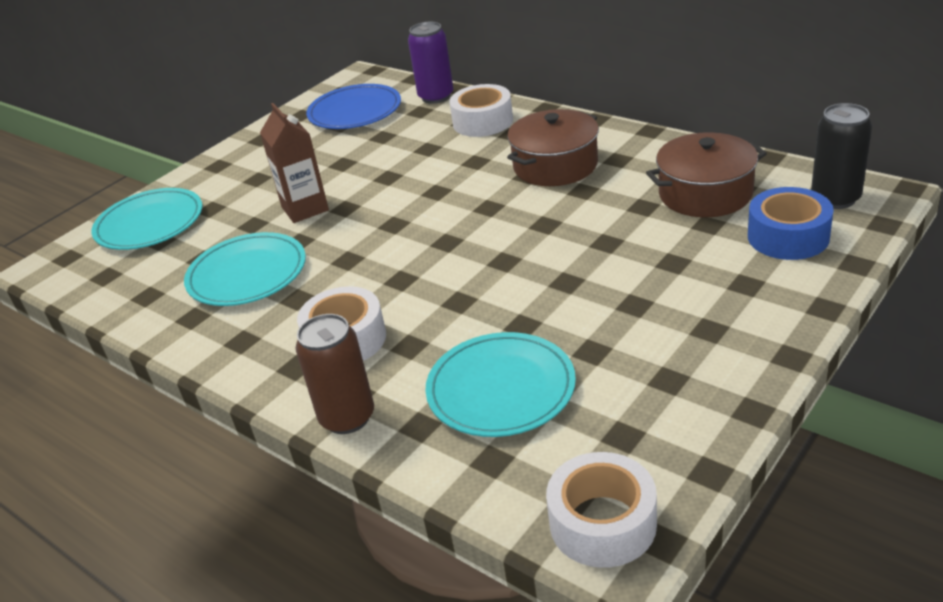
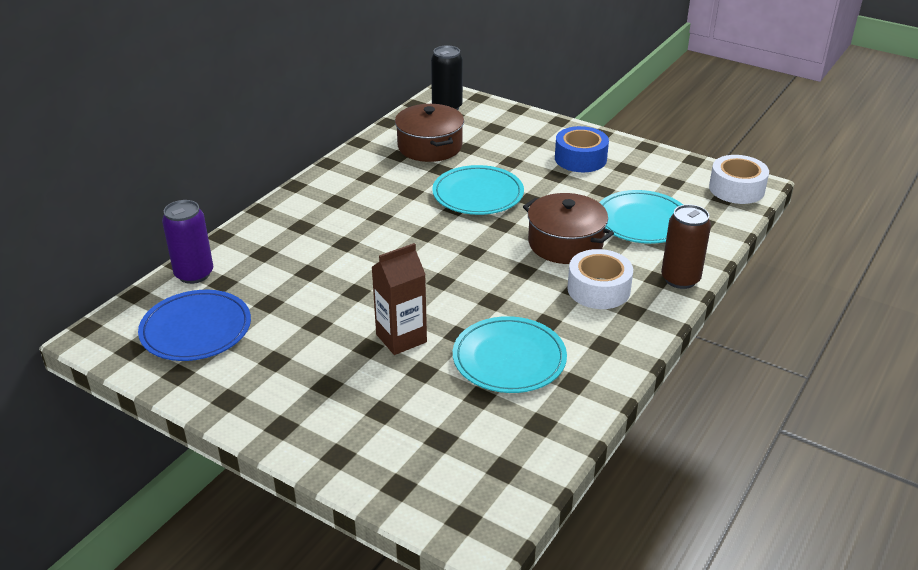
camera: 100 degrees left, 0 degrees up
(150, 223) = (403, 458): turquoise plate -> turquoise plate (478, 194)
(483, 122) = (269, 242): white tape -> none
(555, 165) = (368, 204): brown pot -> brown pot (565, 243)
(788, 236) = (487, 124): blue tape -> blue tape (580, 159)

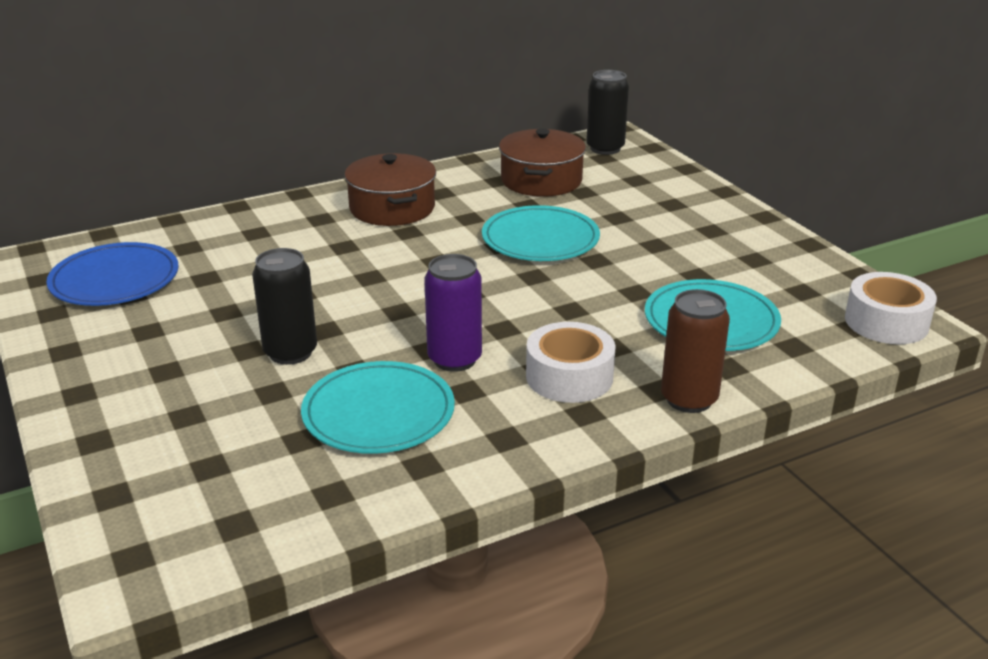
camera: 30 degrees right, 5 degrees down
(194, 274) = (172, 232): purple can -> purple can (454, 359)
(401, 338) = (290, 352): brown carton -> black can
(565, 243) = (585, 316): brown pot -> brown pot (392, 208)
(580, 159) = (706, 235): blue tape -> none

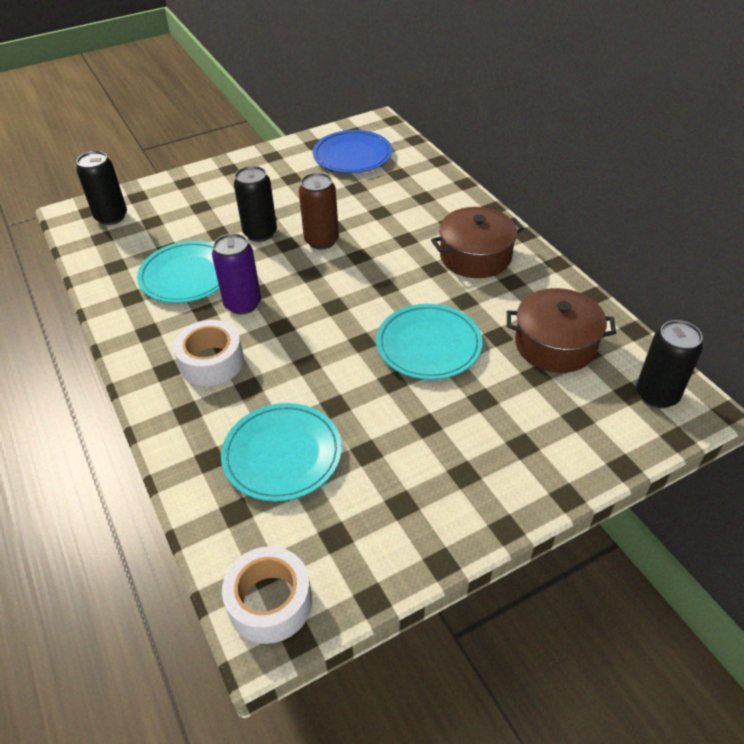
camera: 90 degrees right, 15 degrees up
(171, 520) = (111, 217): none -> black can
(689, 399) = (170, 429): brown can -> brown can (321, 240)

